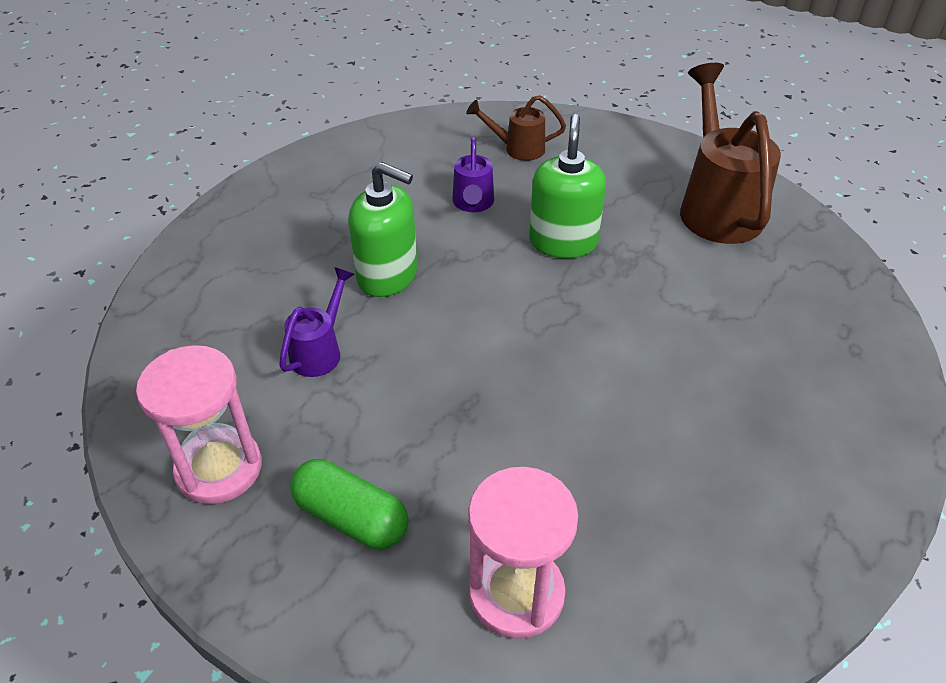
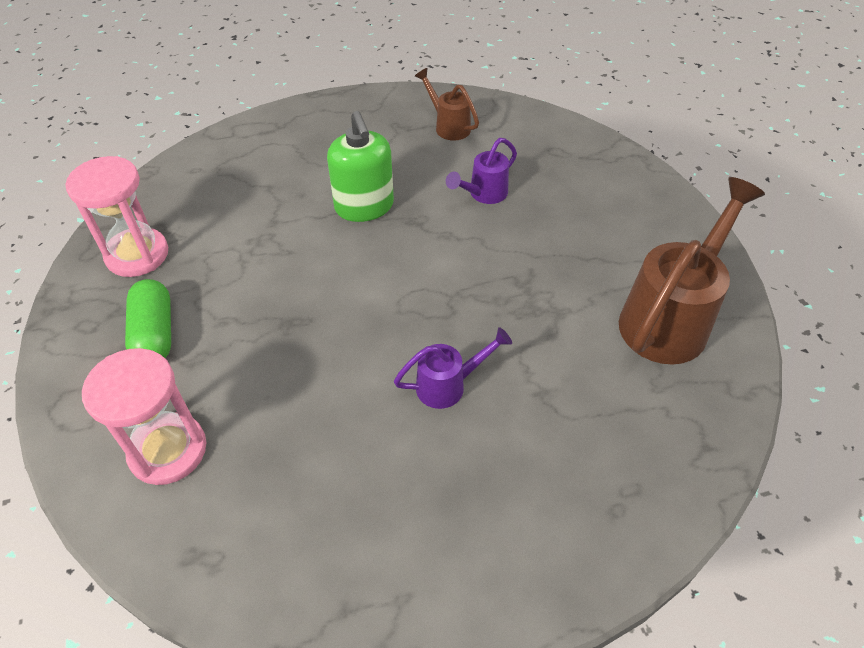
camera: 45 degrees right, 5 degrees up
(320, 350) = (267, 226): purple watering can -> purple watering can (449, 385)
(517, 149) = (573, 173): brown watering can -> brown watering can (448, 126)
(563, 242) = (507, 262): green soap dispenser -> none

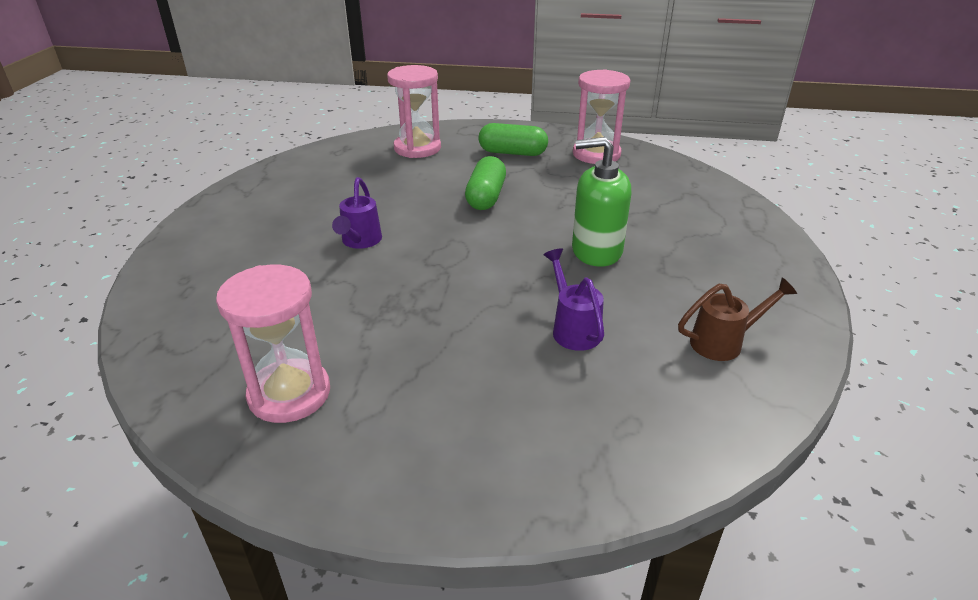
camera: 115 degrees right, 15 degrees down
(293, 316) = (486, 197): none -> green capsule
(671, 317) = (289, 394): brown watering can -> pink hourglass

